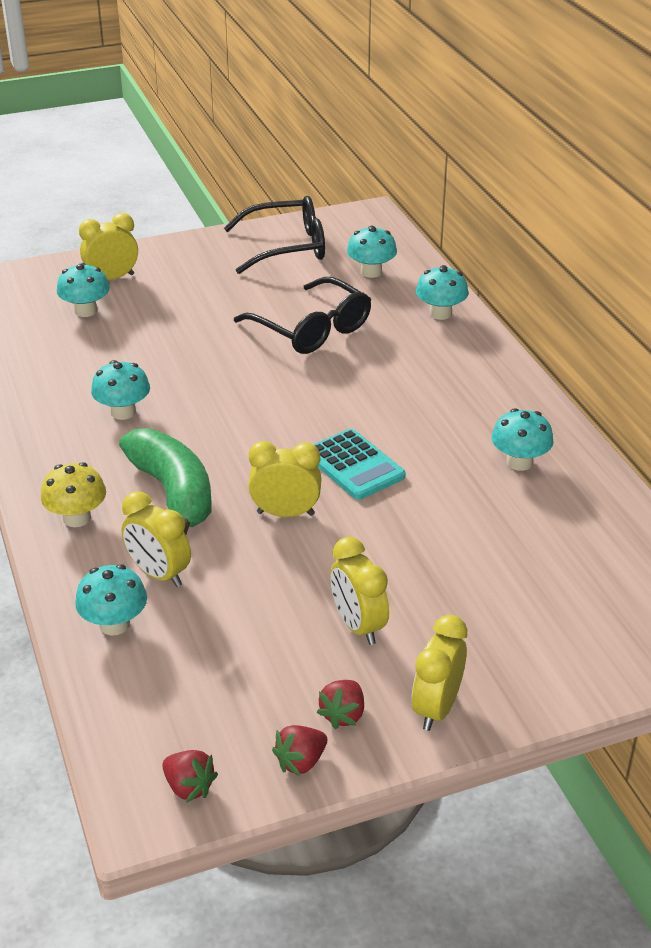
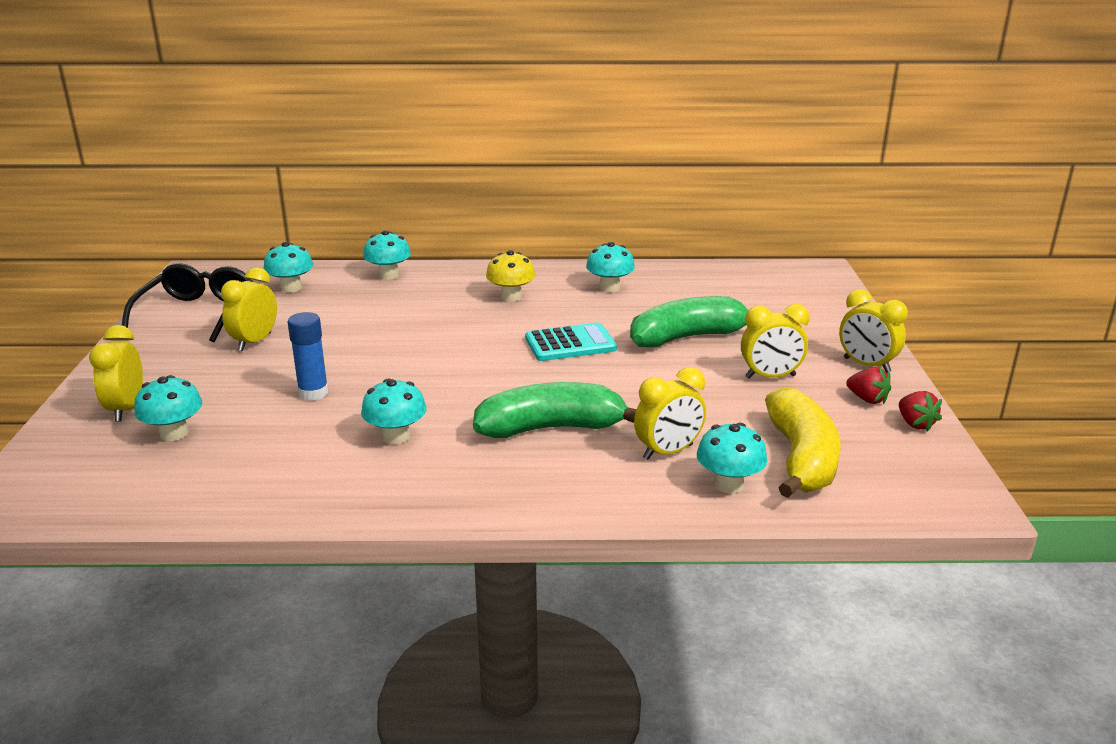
camera: 70 degrees left, 10 degrees down
(77, 518) = (557, 485): yellow mushroom -> yellow mushroom (511, 297)
(176, 349) = (313, 393): none -> blue glue stick
(182, 670) = (801, 458): none -> yellow banana
(189, 787) = (939, 475): red strawberry -> none
(285, 513) = (616, 382): yellow clock -> yellow clock (254, 342)
(311, 329) = (352, 326): black glasses -> none
(422, 546) = (688, 337): none -> green banana

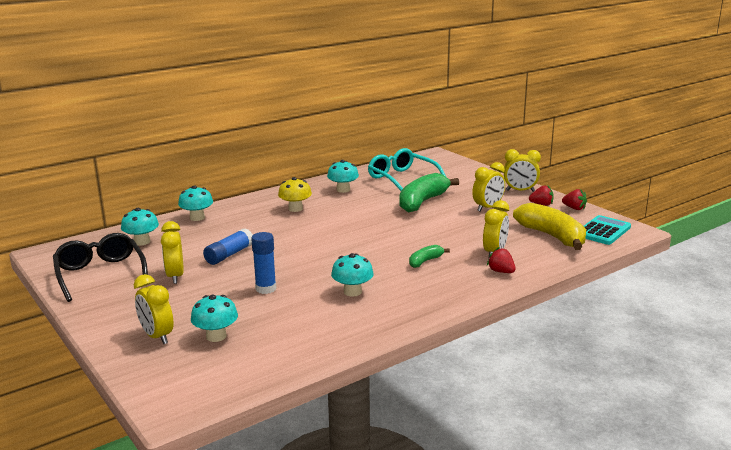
camera: 35 degrees left, 5 degrees down
(346, 334) = (229, 255): none -> blue glue stick
(551, 428) = (425, 261): green banana -> green banana, size x0.49
(570, 344) = (368, 222): turquoise calculator -> turquoise calculator (603, 231)
(630, 485) = (501, 271): none -> red strawberry
(713, 294) = (402, 179): none -> turquoise glasses
(729, 484) = (540, 256): turquoise mushroom -> none

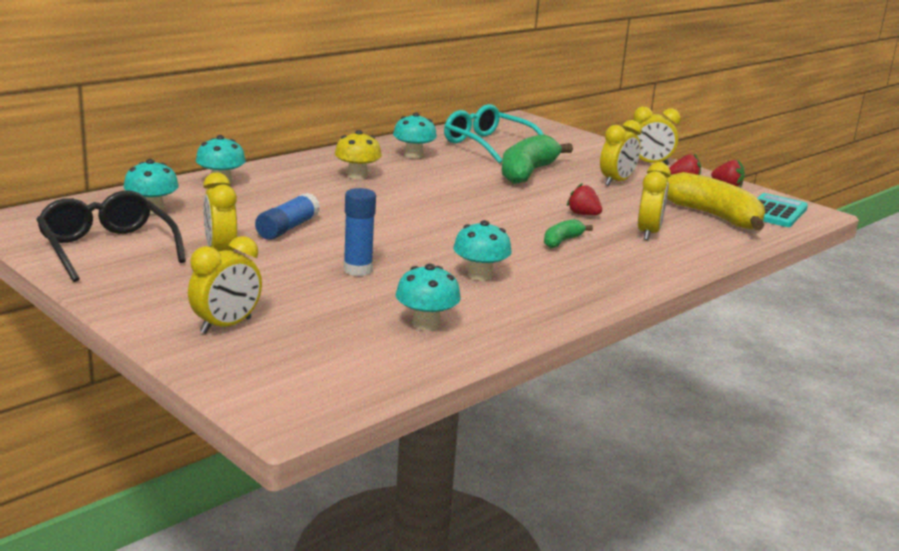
camera: 10 degrees left, 0 degrees up
(157, 336) = (226, 326): yellow clock -> yellow clock turned 90 degrees counterclockwise
(216, 336) = (312, 326): turquoise mushroom -> turquoise mushroom (426, 324)
(501, 271) = (666, 255): red strawberry -> red strawberry (583, 214)

